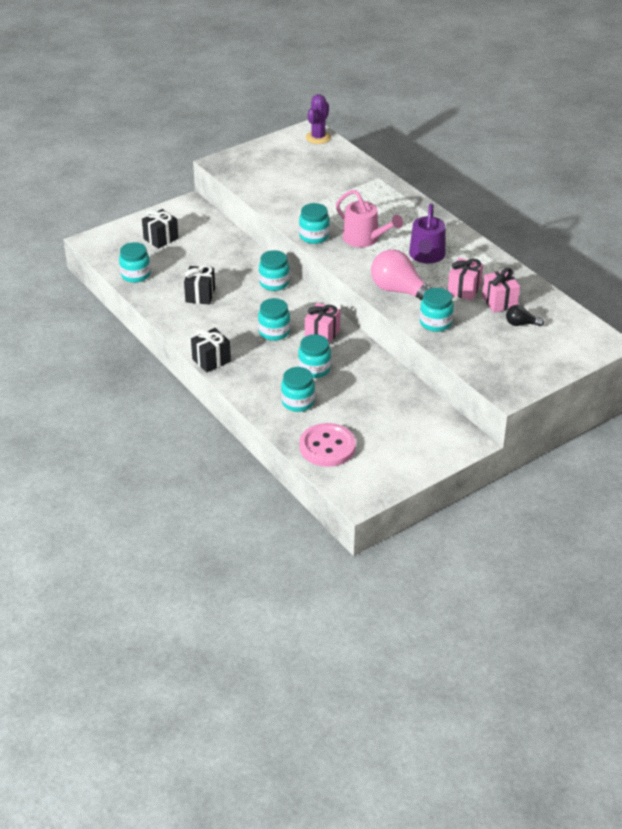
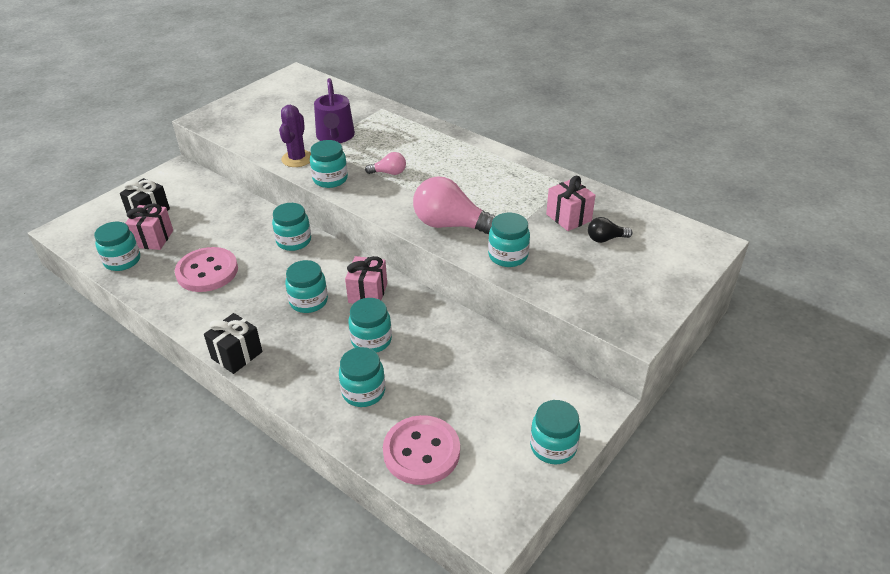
camera: 15 degrees left, 0 degrees up
(200, 295) = (207, 271): black gift -> pink button
(318, 137) = (305, 79): purple cactus -> purple cactus (297, 159)
(364, 239) = (389, 173): pink watering can -> pink light bulb
(422, 462) = (553, 447): none -> turquoise jar
(426, 256) = (465, 180): purple watering can -> purple watering can (335, 136)
(464, 289) = (523, 210): pink gift -> pink gift (153, 239)

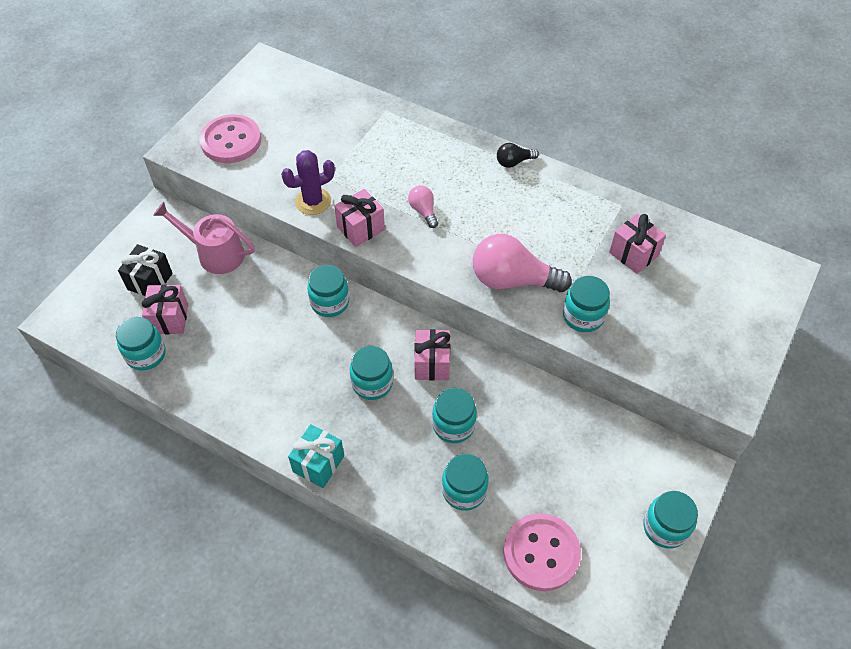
camera: 10 degrees left, 15 degrees up
(207, 271) = (247, 357): pink button -> pink button (231, 141)
(211, 200) = (215, 254): none -> pink watering can
(237, 355) = (318, 464): black gift -> turquoise gift
(297, 159) = (313, 201): purple cactus -> purple cactus turned 60 degrees clockwise
(330, 179) = (360, 228): turquoise jar -> pink gift
(335, 136) = (346, 162): purple watering can -> none
(389, 173) = (423, 211): pink light bulb -> pink light bulb turned 105 degrees counterclockwise
(605, 239) = (677, 280): black light bulb -> black light bulb (514, 162)

